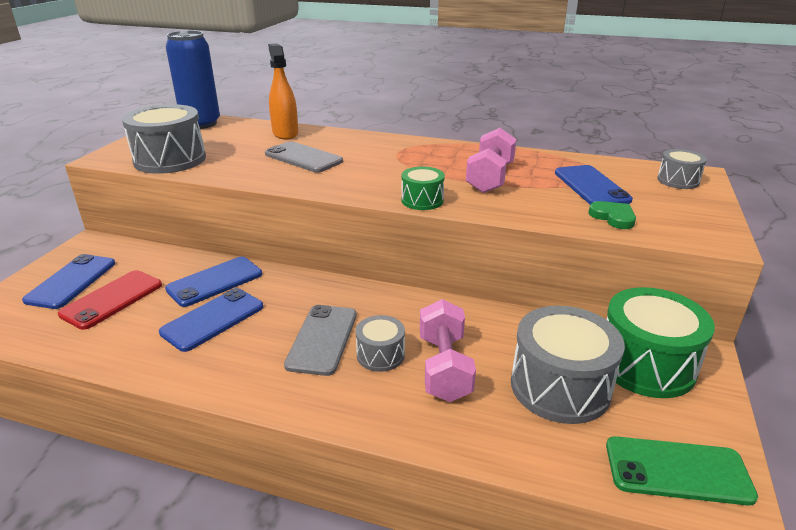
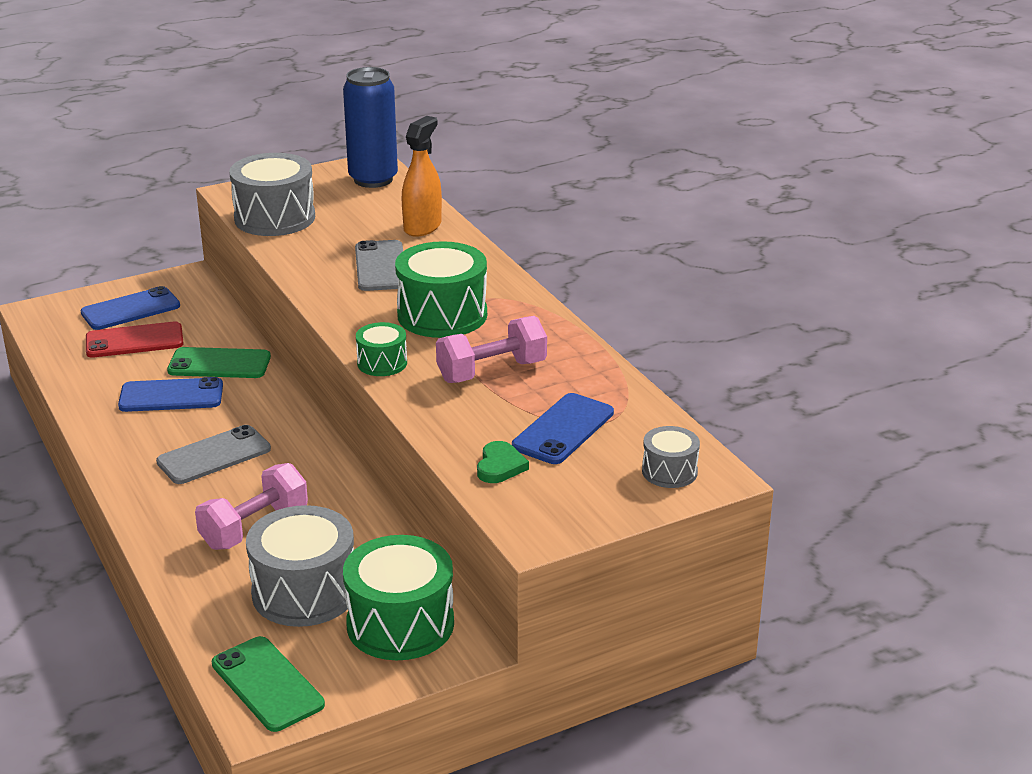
camera: 45 degrees right, 0 degrees up
(215, 282) = (219, 364): blue phone -> green phone
(380, 355) = (230, 491): grey drum -> none
(397, 165) = (442, 315): none -> green drum

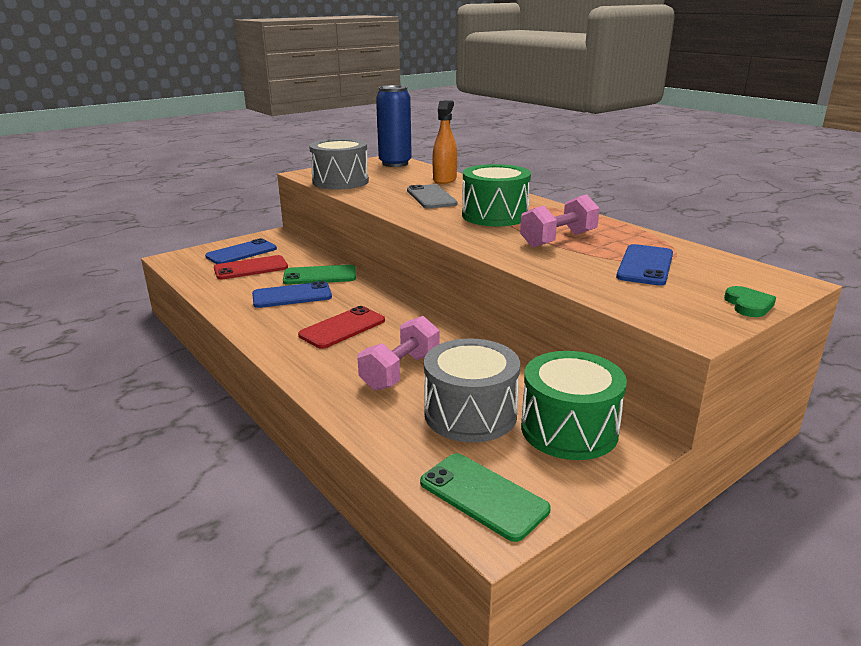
camera: 10 degrees left, 5 degrees down
(214, 455) = (342, 328): grey phone -> red phone
(382, 363) = (472, 241): green drum -> none
(500, 466) = (620, 290): green heart -> green heart (748, 305)
(669, 471) = (754, 282): grey drum -> none

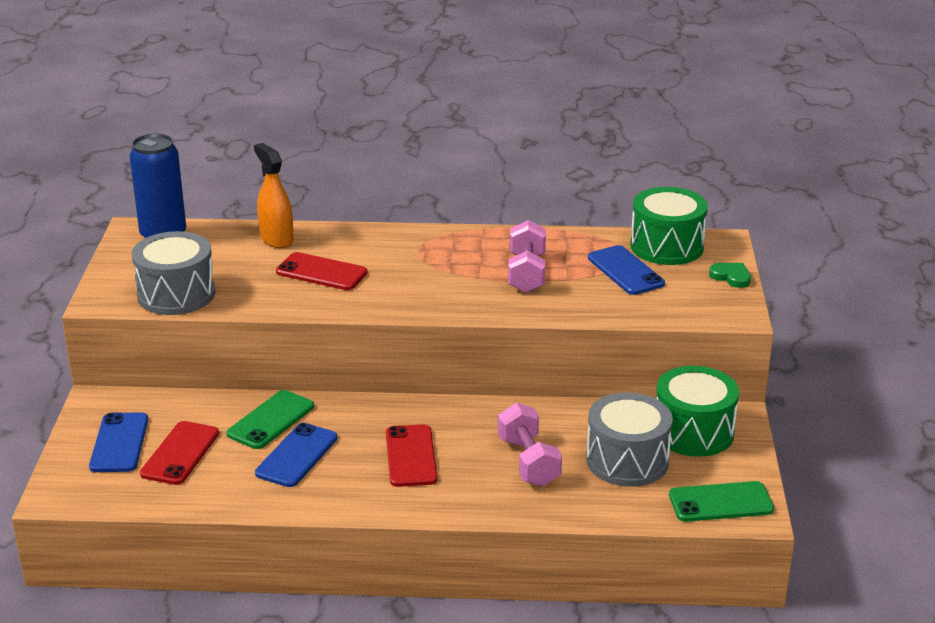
camera: 50 degrees left, 5 degrees up
(431, 197) = (321, 272): grey phone -> red phone
(495, 215) = (426, 269): green drum -> green drum (667, 246)

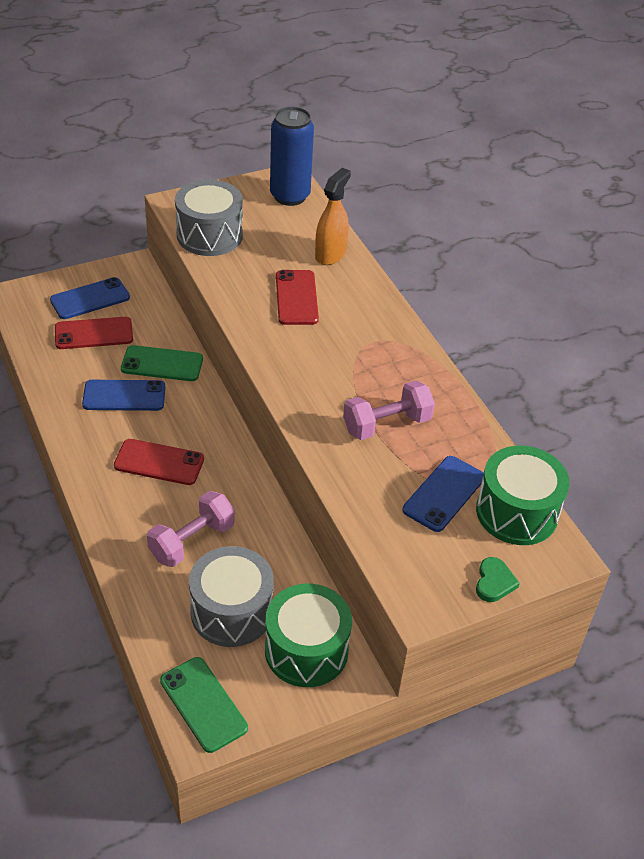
camera: 60 degrees right, 15 degrees up
(411, 456) = (159, 462): red phone -> red phone turned 45 degrees clockwise

